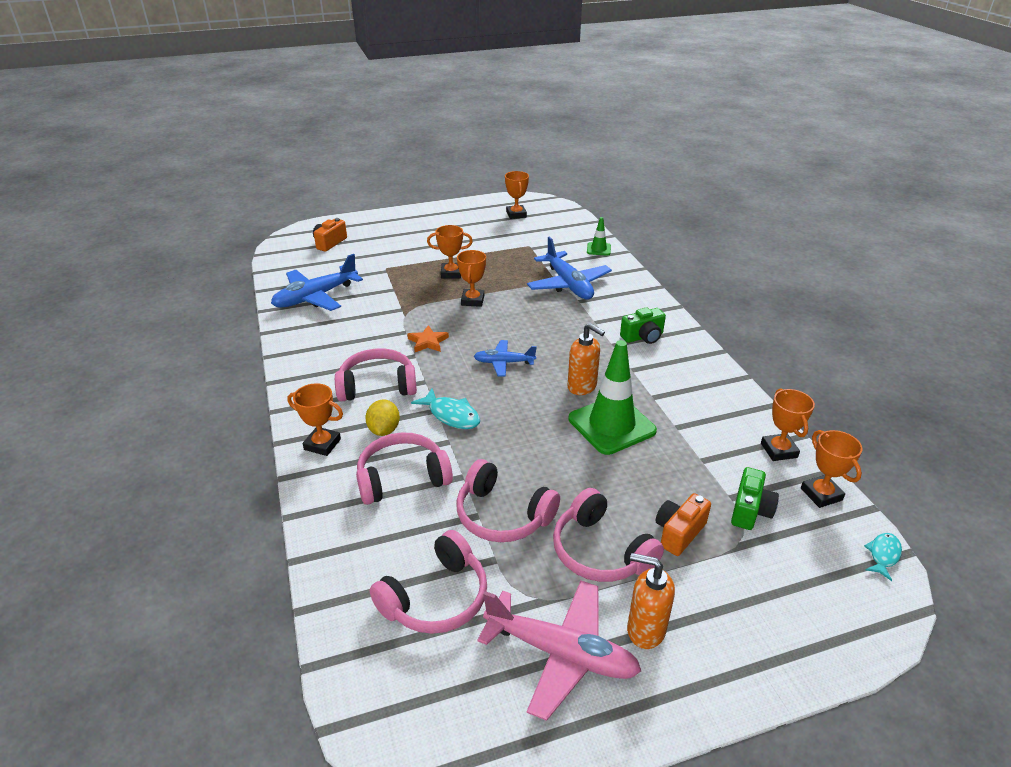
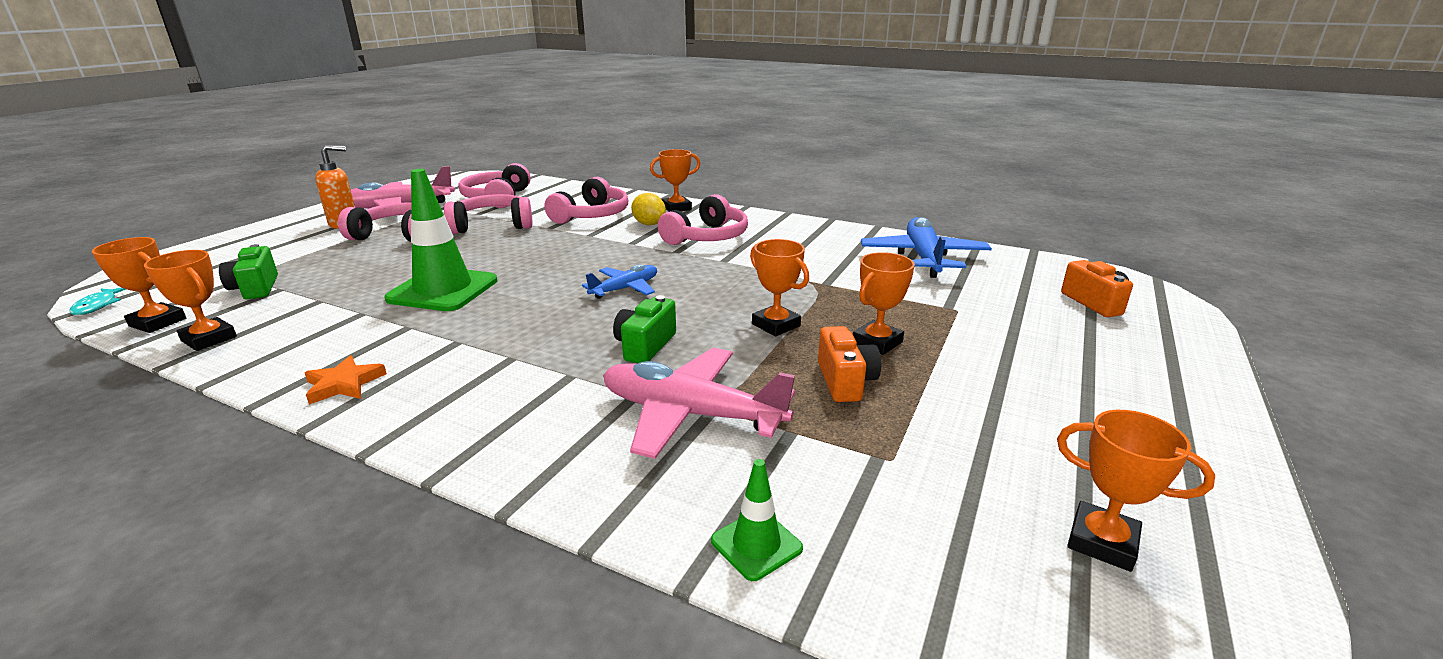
camera: 135 degrees right, 10 degrees down
(428, 342) = (733, 273): orange star -> orange star (344, 384)
(451, 415) = (611, 245): turquoise fish -> none
(568, 284) = (691, 414): blue plane -> pink plane
(582, 387) = (507, 304): orange soap dispenser -> none
(643, 337) = (470, 387): green camera -> green camera (645, 346)
(679, 532) = (332, 258): orange camera -> orange camera (845, 381)

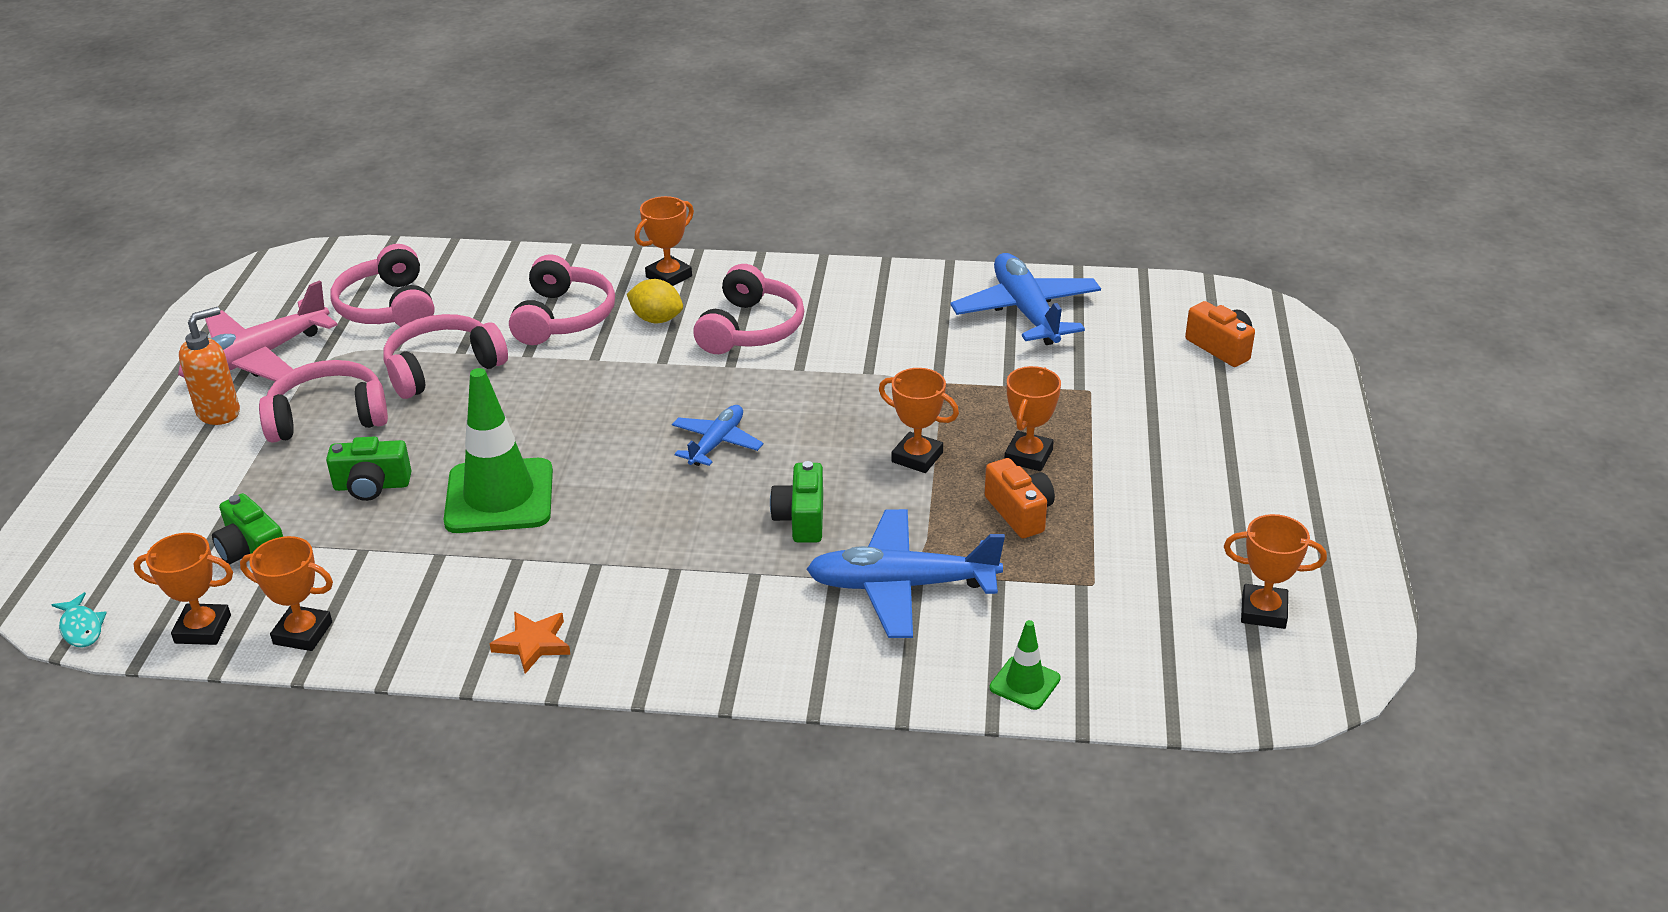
camera: 20 degrees left, 10 degrees up
(374, 270) = (372, 486): none -> green camera
(691, 414) = (901, 586): pink plane -> blue plane

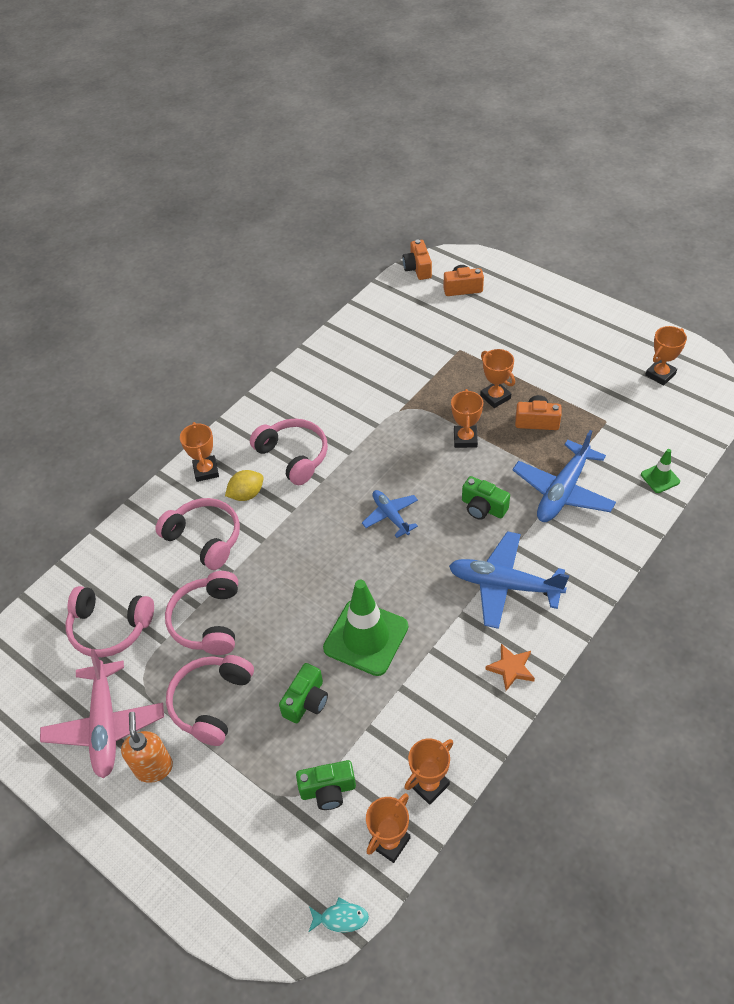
camera: 55 degrees left, 15 degrees up
(917, 457) = (465, 439): orange trophy -> orange trophy turned 60 degrees counterclockwise
(1026, 311) = (374, 339): blue plane -> blue plane (504, 585)
(1213, 295) = (417, 268): none -> orange camera

